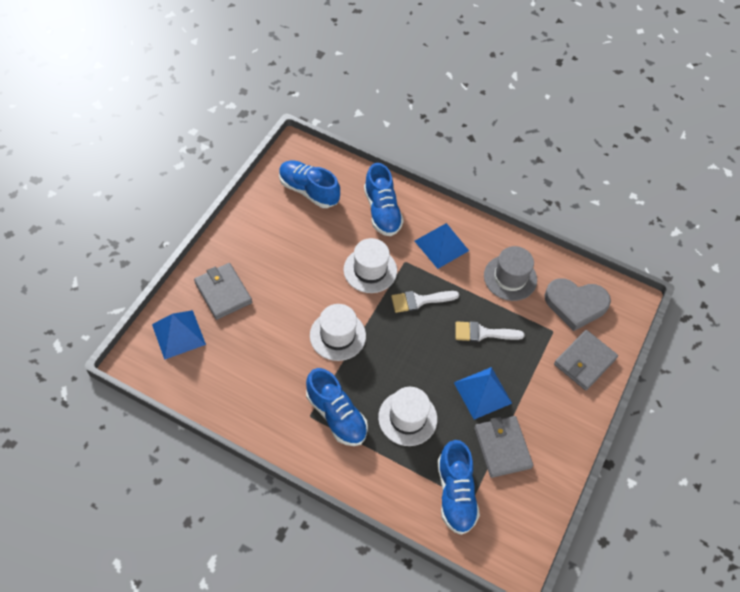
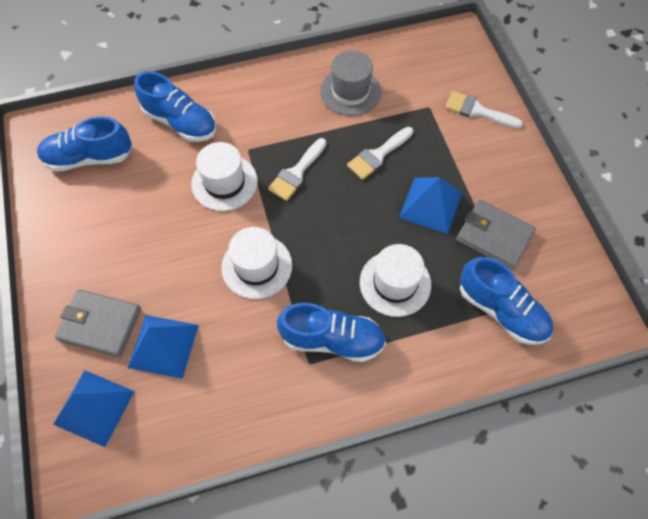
camera: 40 degrees left, 5 degrees up
(441, 245) = (265, 110): blue pyramid -> blue pyramid (163, 345)
(575, 304) = (423, 72): grey heart -> none
(584, 361) = (477, 111): grey wallet -> white brush

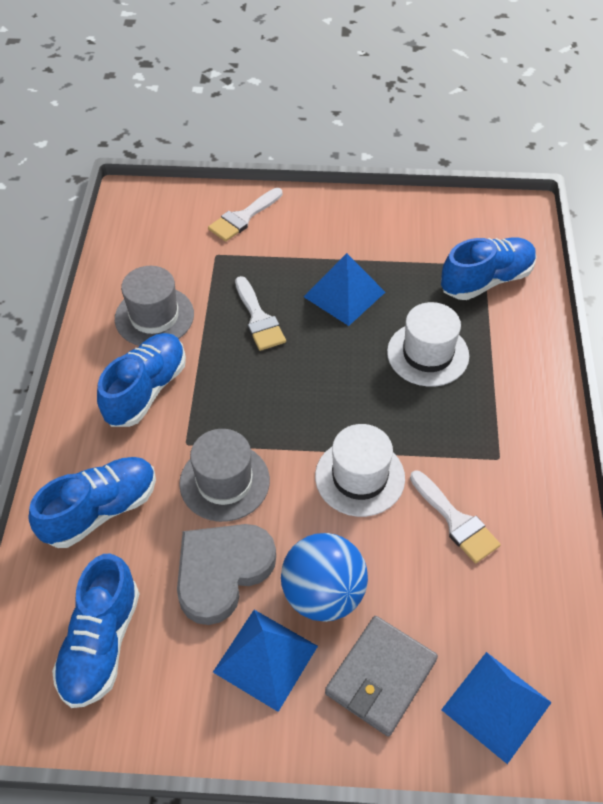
camera: 70 degrees left, 10 degrees down
(153, 270) = (323, 594): none -> blue ball
(154, 205) = (222, 572): none -> grey heart
(163, 345) = (434, 605): blue pyramid -> blue pyramid (265, 658)
(224, 182) = (224, 482): white hat -> grey hat
(296, 173) = (246, 402): white brush -> white brush (456, 521)
(332, 339) = (477, 429): blue shoe -> blue shoe (146, 390)
(494, 236) = (402, 257): grey wallet -> none

